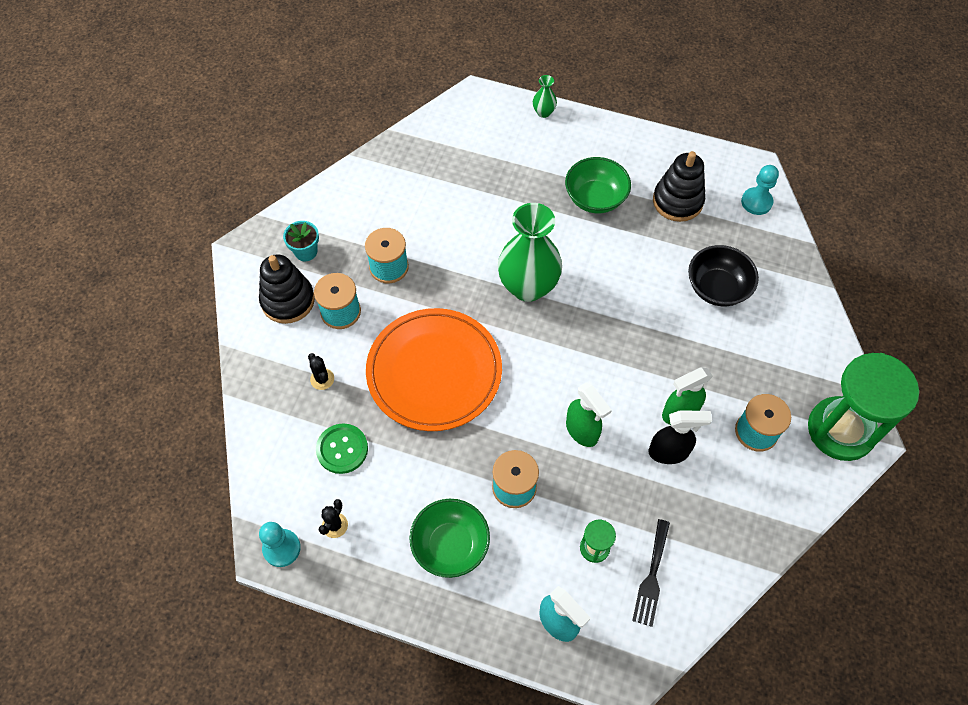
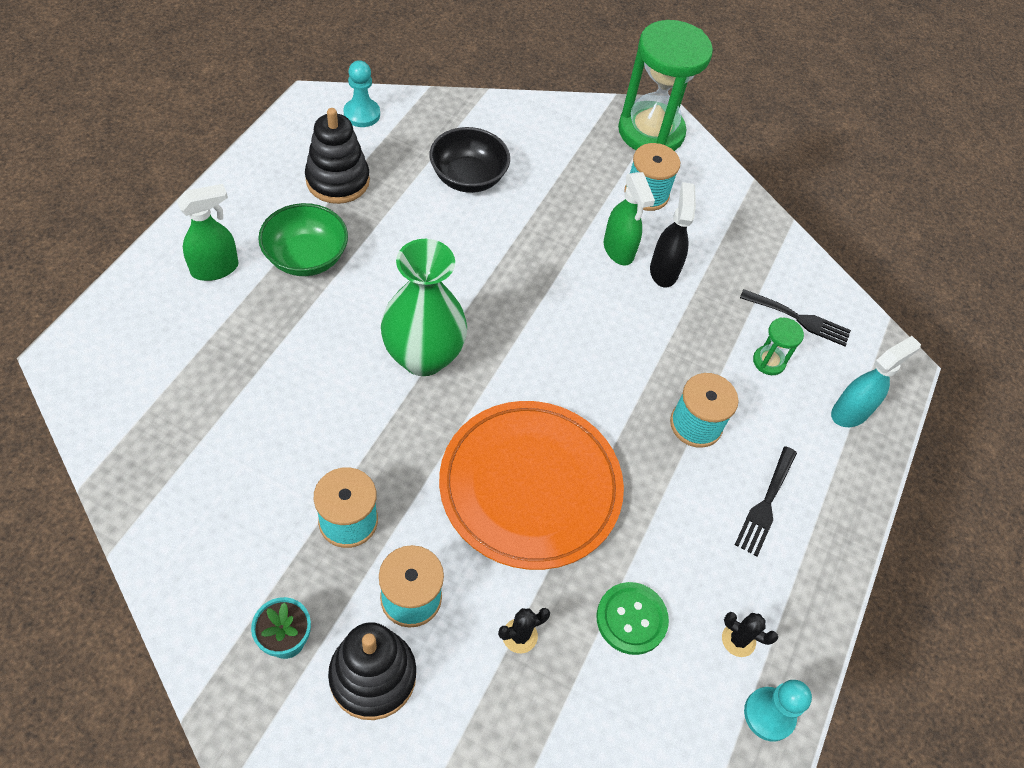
camera: 90 degrees left, 5 degrees down
(450, 545) = (765, 504): green bowl -> black fork
(543, 112) = (137, 281): green vase -> none
(582, 431) = (631, 343): green spray bottle -> green spray bottle (215, 268)

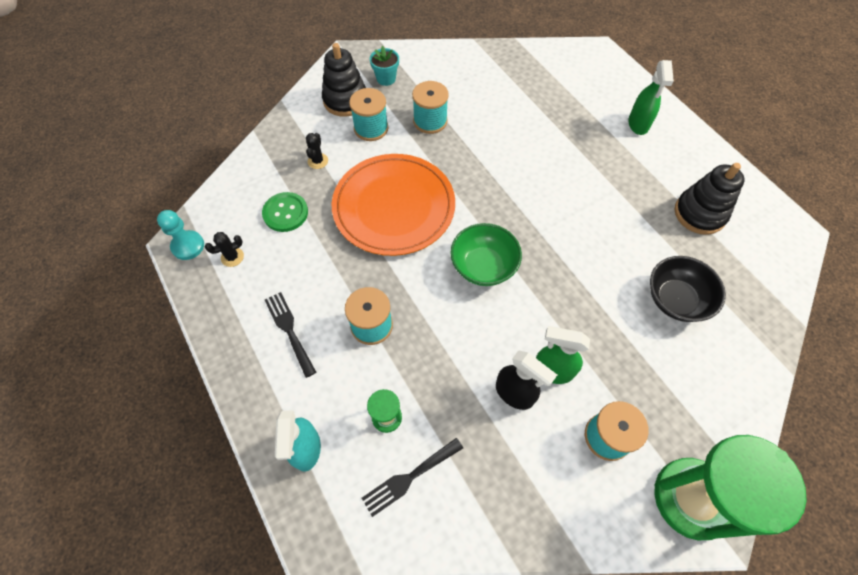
camera: 130 degrees right, 5 degrees up
(306, 258) = (629, 169): green bowl -> green bowl (483, 266)
(362, 114) = (774, 258): turquoise pawn -> none
(423, 357) = (517, 196): green vase -> none

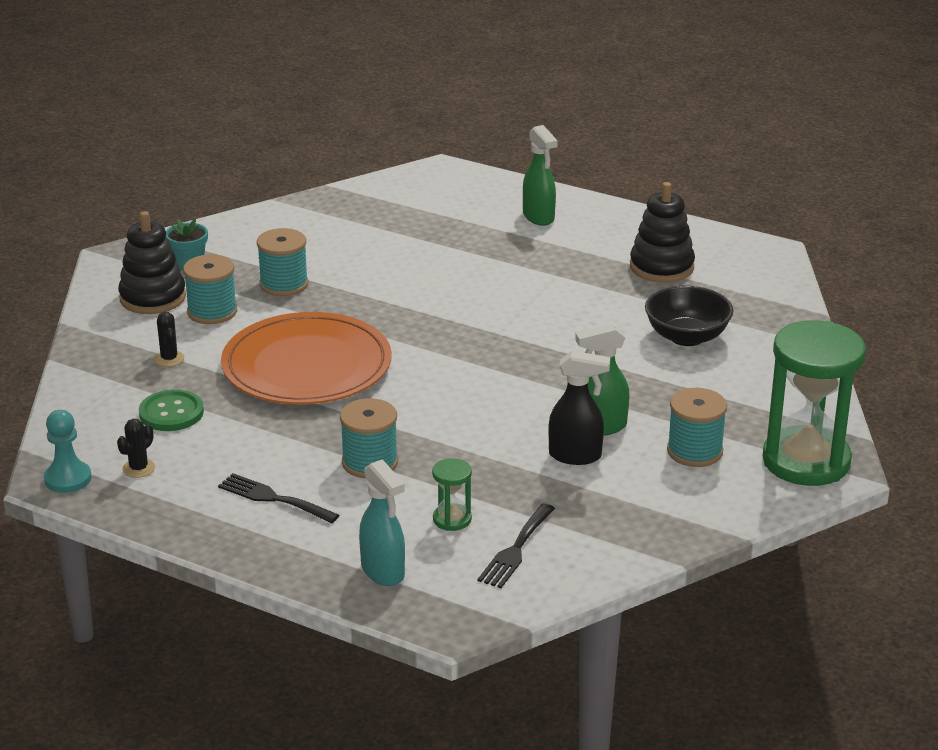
camera: 30 degrees left, 30 degrees down
(483, 266) = (458, 378): green bowl -> none

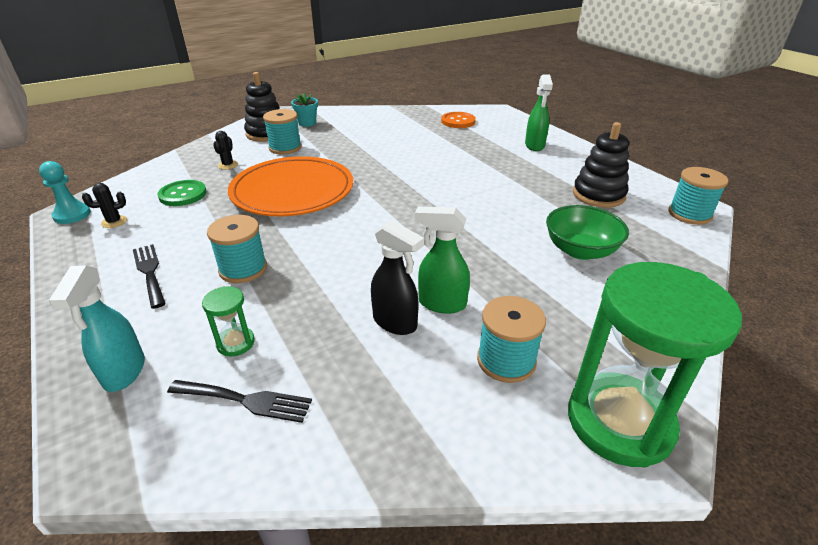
camera: 30 degrees right, 5 degrees up
(284, 284) = (341, 144): turquoise spool -> turquoise spool (689, 214)
(403, 203) = (458, 121): none -> orange button
(516, 550) = (246, 400): black fork -> black fork turned 135 degrees counterclockwise
(687, 337) = (580, 250): black bowl -> green bowl

